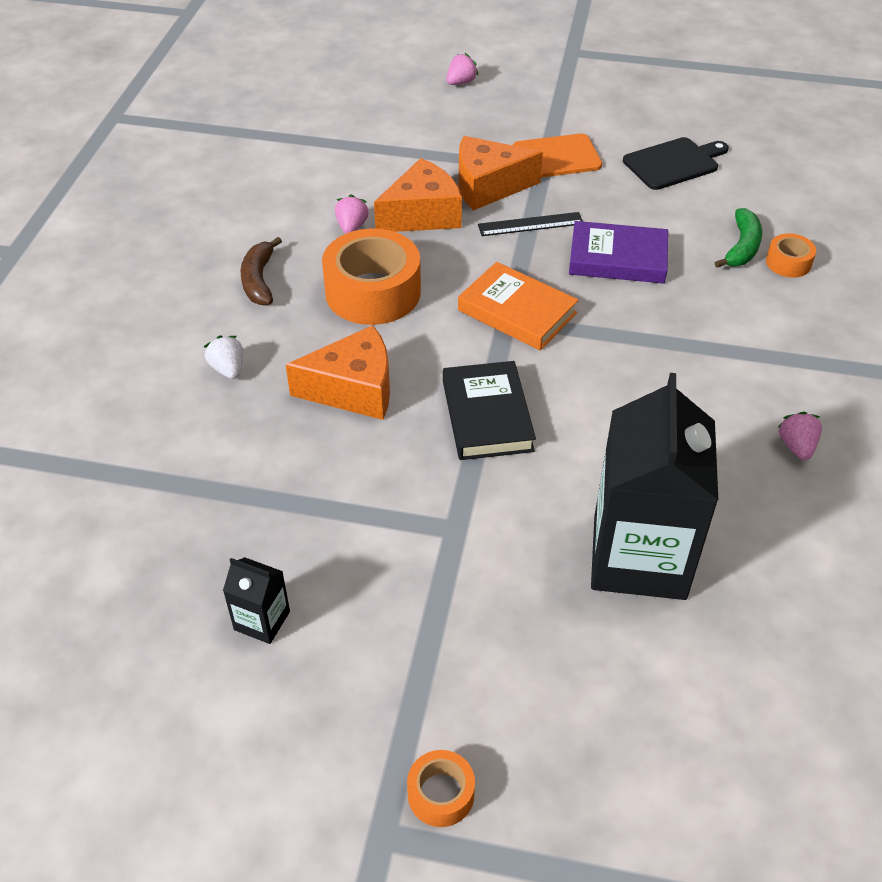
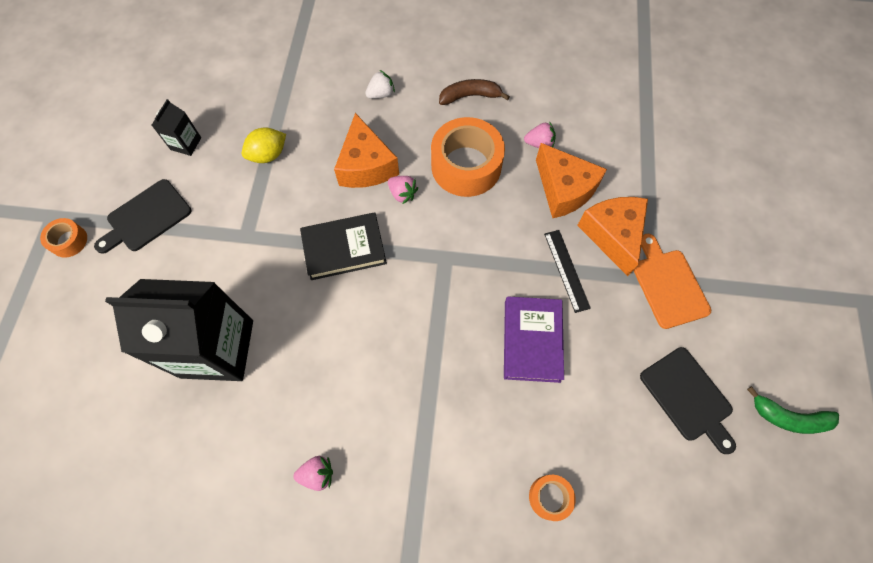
camera: 85 degrees right, 20 degrees up
(311, 503) = (268, 155): none -> yellow lemon
(406, 670) = (146, 217): none -> black cutting board
(461, 82) = (769, 203): pink strawberry -> pink strawberry (402, 194)
(517, 312) = (455, 264): orange book -> none
(742, 247) = (566, 453): green banana -> green banana (788, 417)

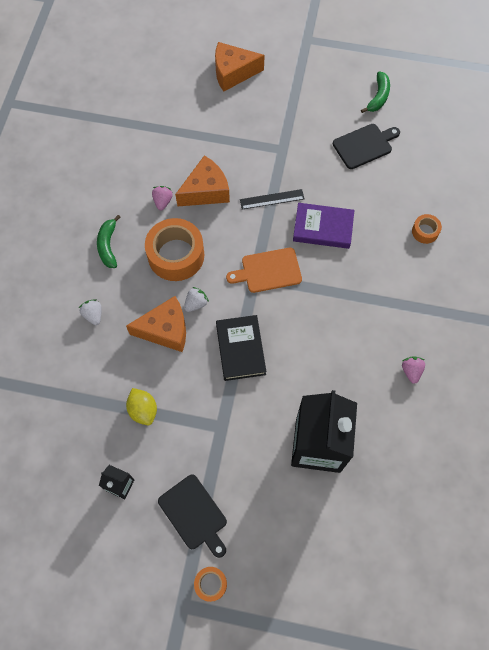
camera: 85 degrees left, 0 degrees up
(402, 194) = (196, 304): pink strawberry -> white strawberry
(470, 96) = (108, 245): brown banana -> green banana
(613, 235) = (247, 166): orange cheese -> orange cheese (233, 73)
(668, 285) = (288, 140): orange cutting board -> orange cutting board (268, 271)

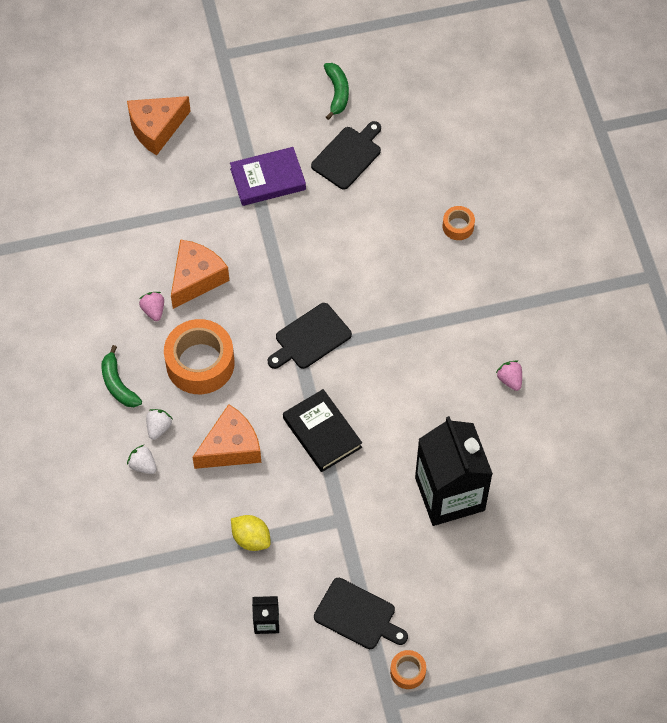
camera: 25 degrees left, 5 degrees down
(196, 304) = (249, 406): white strawberry -> white strawberry (158, 427)
(268, 271) = (310, 338): orange cutting board -> black cutting board
(272, 199) = (275, 258): black ruler -> none
(323, 228) = (346, 267): purple book -> purple book (268, 179)

